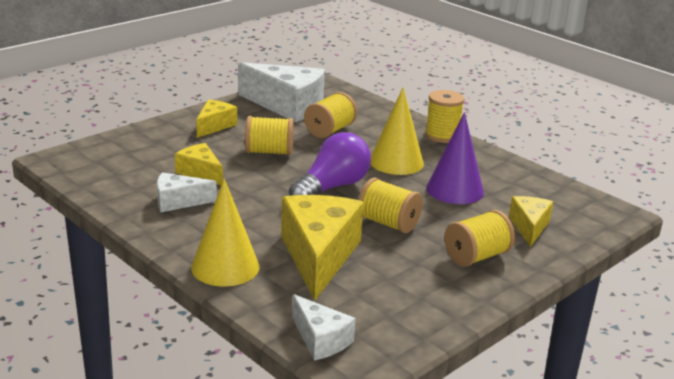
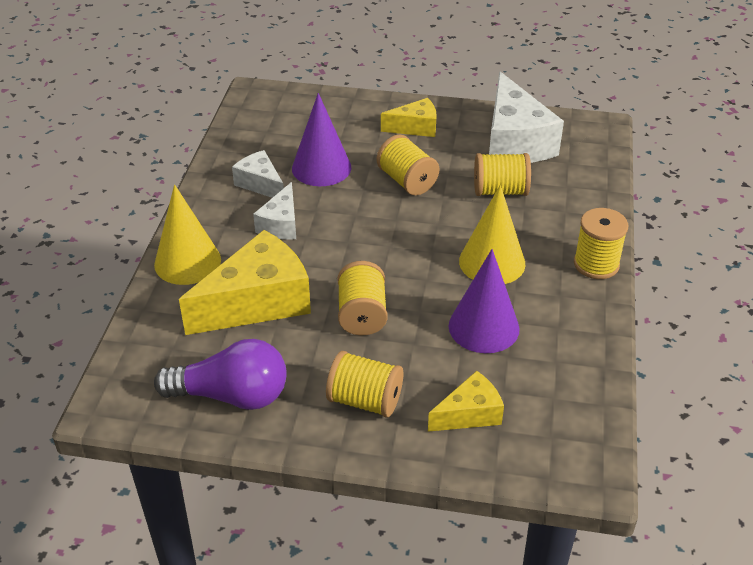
camera: 55 degrees right, 15 degrees up
(200, 173) = (321, 168): yellow cheese -> purple cone
(320, 340) = (131, 367): white cheese -> white cheese (281, 224)
(332, 187) = (388, 249): purple light bulb -> purple light bulb (231, 395)

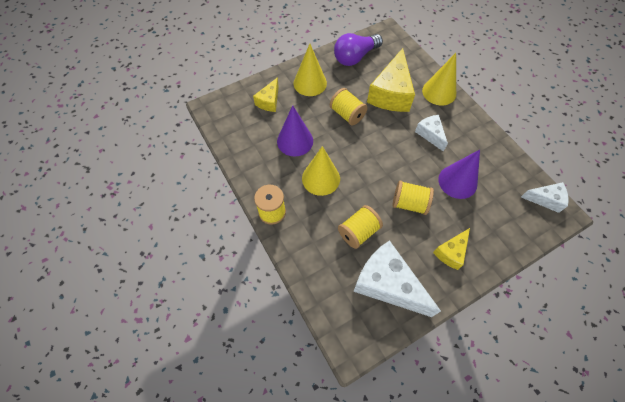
camera: 140 degrees right, 20 degrees up
(260, 184) = (469, 150): white cheese -> white cheese (545, 199)
(365, 400) = (310, 83): yellow spool -> yellow cone

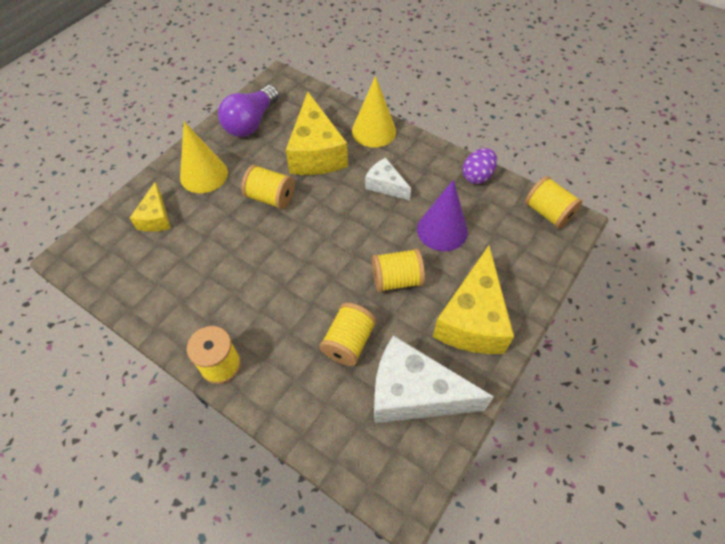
camera: 25 degrees left, 5 degrees down
(295, 141) = (214, 257): purple cone -> none
(321, 178) = (270, 293): yellow cone -> none
(451, 252) = (472, 319): yellow cheese -> yellow cheese, size x1.86
(502, 152) = (477, 176): none -> purple egg
(545, 199) = (548, 213): white cheese -> yellow spool

